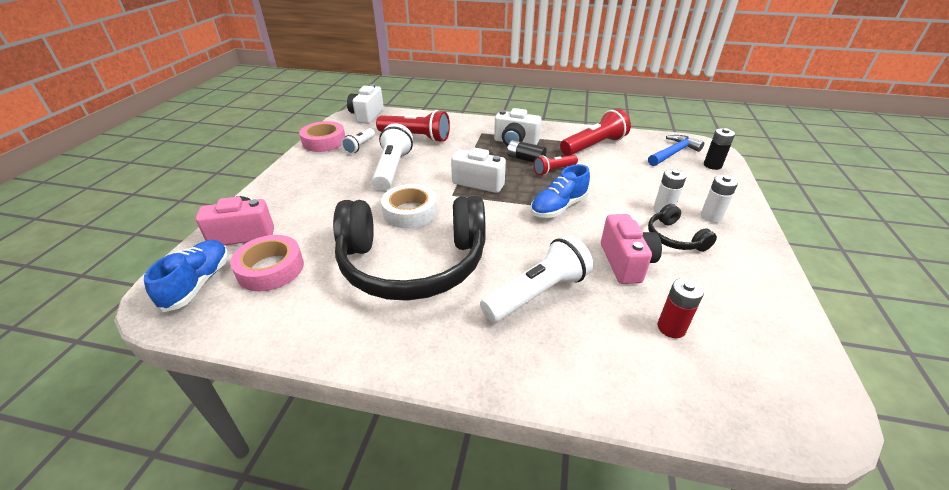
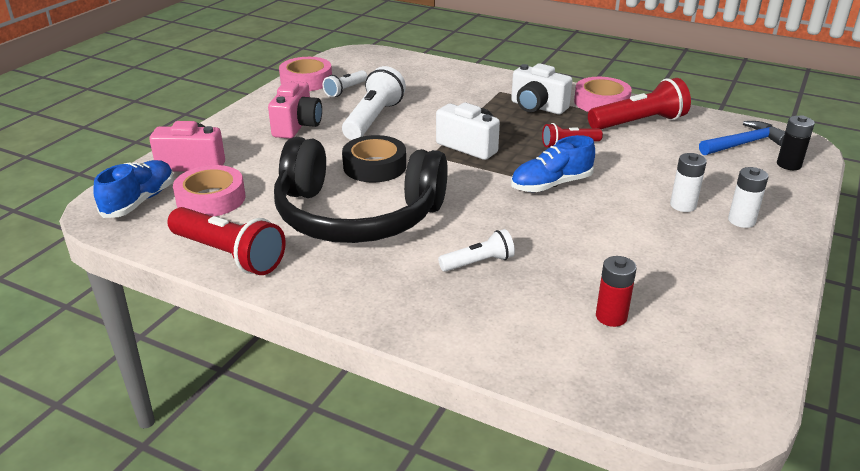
camera: 15 degrees right, 5 degrees down
(367, 115) = (367, 56): white camera -> none
(410, 212) = (374, 166): white tape -> black tape
(416, 137) = (416, 87): red flashlight -> red flashlight (229, 255)
(525, 159) = (540, 128): black battery -> none
(537, 293) = (478, 262): white flashlight -> white flashlight, size x0.56
(559, 133) = (601, 102): none -> pink tape
(626, 262) = (599, 250): pink camera -> pink camera (297, 126)
(674, 238) = (676, 235): black headphones -> none

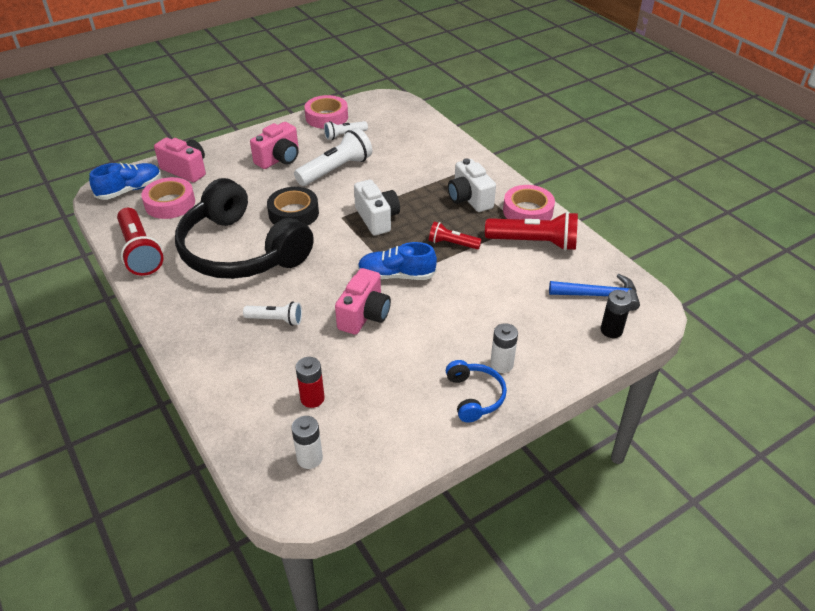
camera: 30 degrees right, 10 degrees up
(565, 227) = (364, 315): none -> pink camera
(683, 205) = (473, 332): white battery -> white battery (309, 458)
(755, 254) = (474, 396): none -> blue headphones

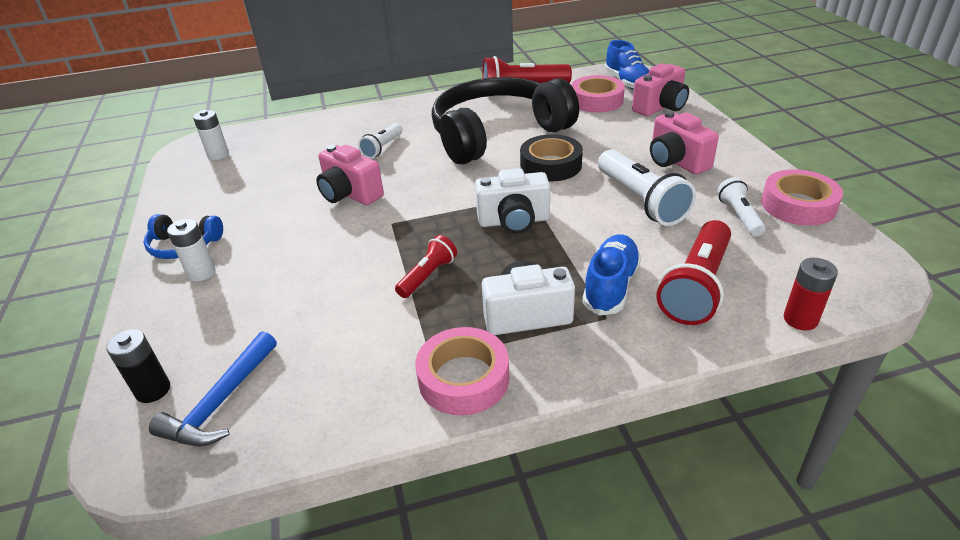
camera: 110 degrees right, 5 degrees down
(312, 398) = (274, 159): red battery -> red battery (800, 319)
(396, 275) = (396, 222): blue shoe -> blue shoe (610, 286)
(534, 242) = (381, 362): red flashlight -> red flashlight (697, 287)

